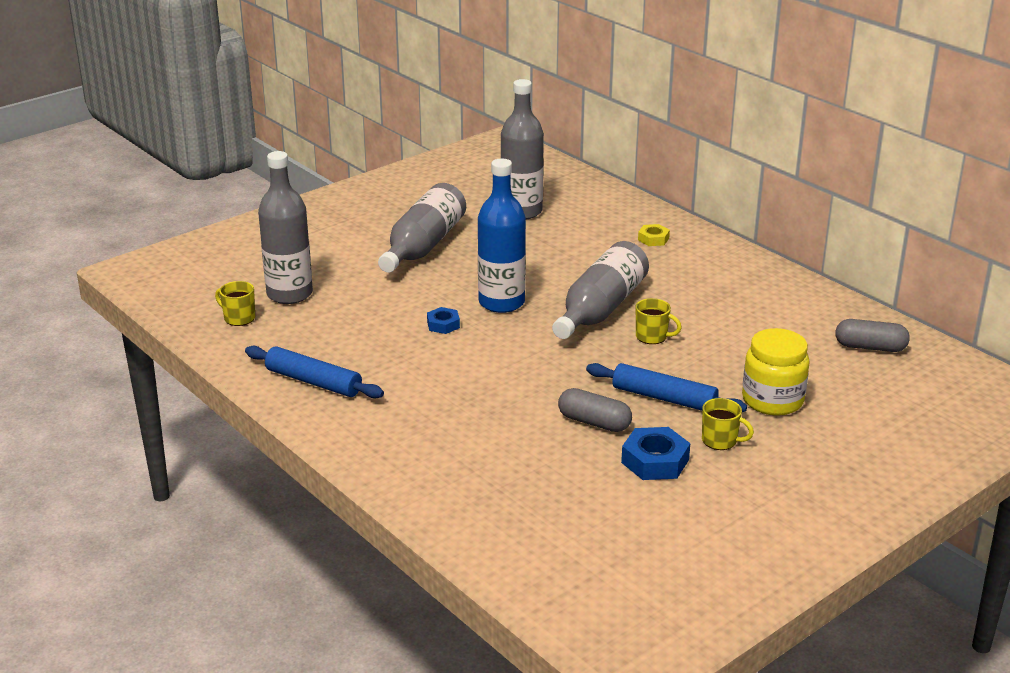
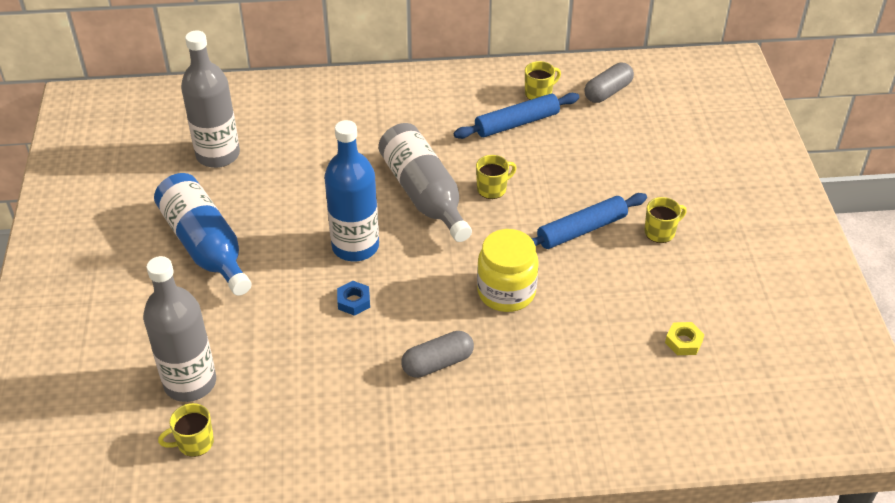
camera: 55 degrees left, 15 degrees up
(313, 382) = (363, 437): blue rolling pin -> blue rolling pin (516, 123)
(423, 246) = (206, 246): grey bottle -> blue bottle
(594, 422) = (581, 286): grey capsule -> grey capsule (437, 363)
(653, 239) = (350, 107): yellow nut -> yellow nut (683, 342)
(655, 461) = (658, 281): blue nut -> none
(772, 400) = (632, 177): yellow jar -> yellow jar (506, 292)
(809, 314) = (539, 93): none -> yellow mug

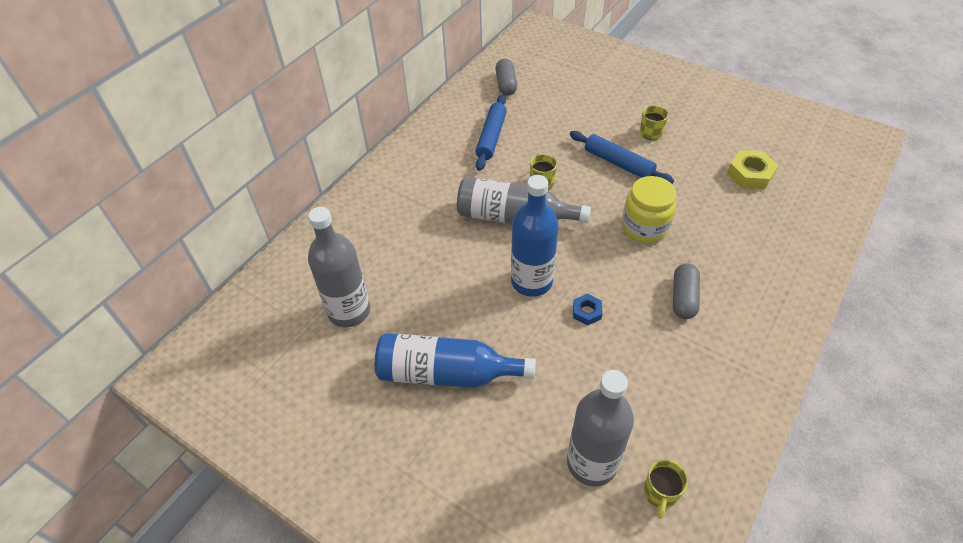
camera: 50 degrees left, 5 degrees up
(539, 93) = (474, 112): yellow mug -> none
(581, 230) = (618, 163): blue rolling pin -> blue rolling pin turned 60 degrees counterclockwise
(683, 342) = (750, 174): yellow nut -> yellow nut, size x1.67

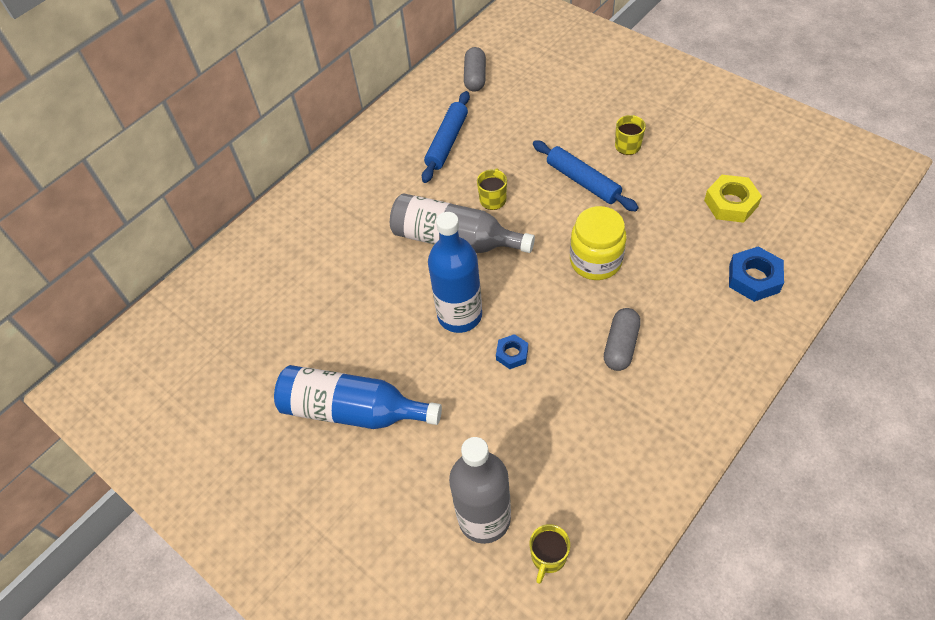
camera: 10 degrees right, 5 degrees up
(349, 311) = (264, 335): grey bottle -> none
(785, 234) = (754, 278): none -> blue nut

